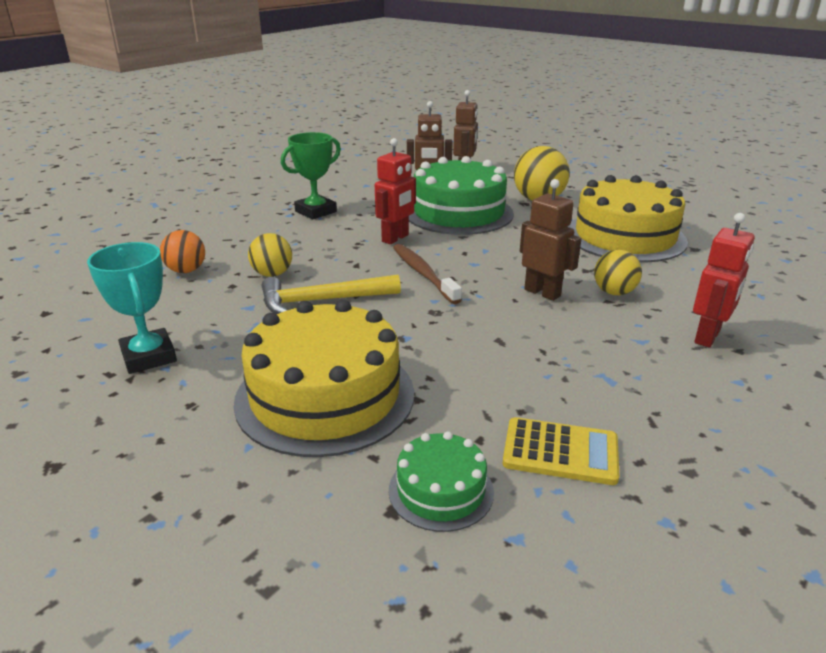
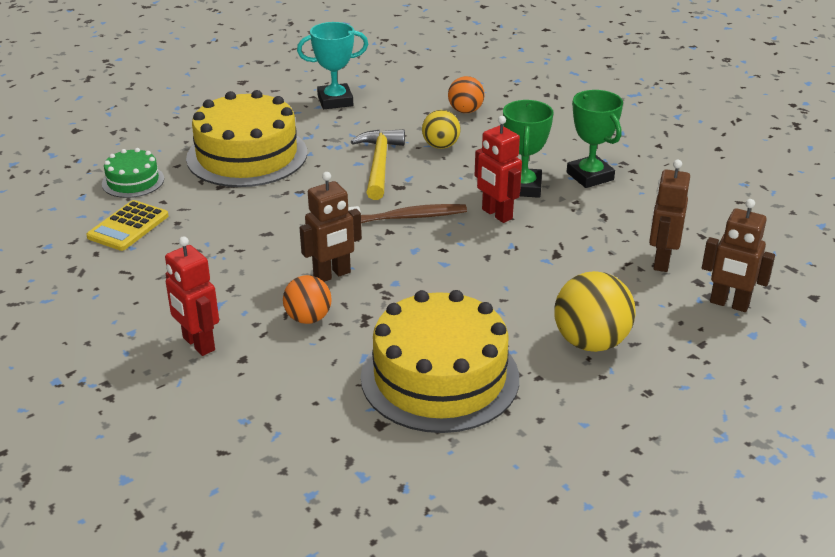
camera: 105 degrees right, 5 degrees up
(344, 232) = (523, 187): none -> green trophy
(458, 213) = (560, 267): green cake -> none
(614, 292) = (308, 318): yellow ball -> orange ball

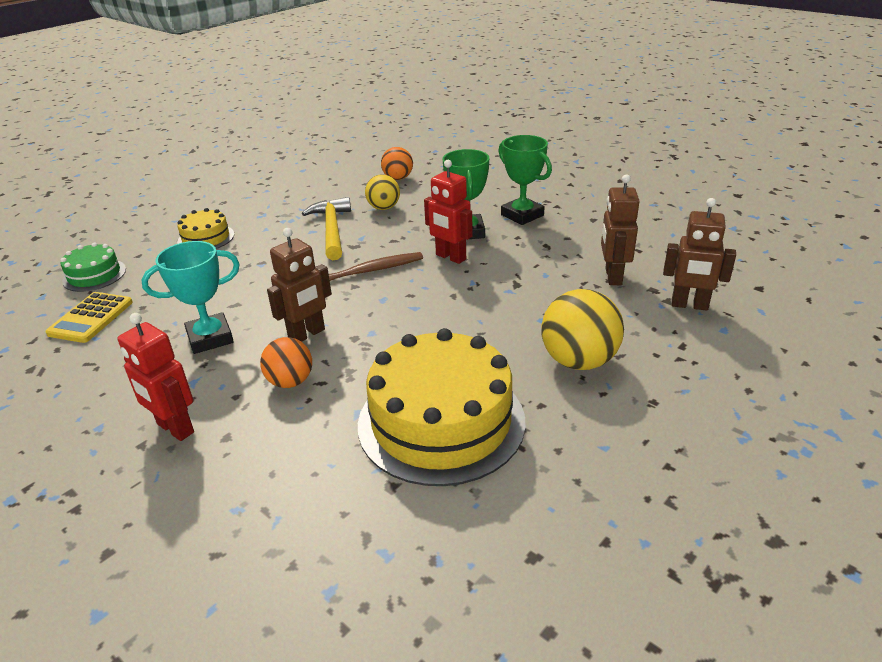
camera: 10 degrees left, 0 degrees up
(247, 155) = (206, 238): yellow cake -> yellow cake, size x0.49
(335, 101) = (281, 184): turquoise trophy -> turquoise trophy (210, 338)

